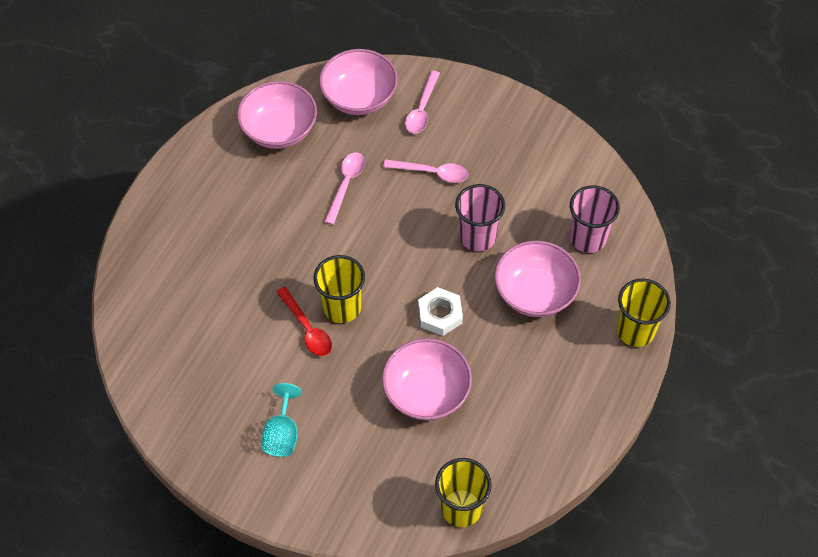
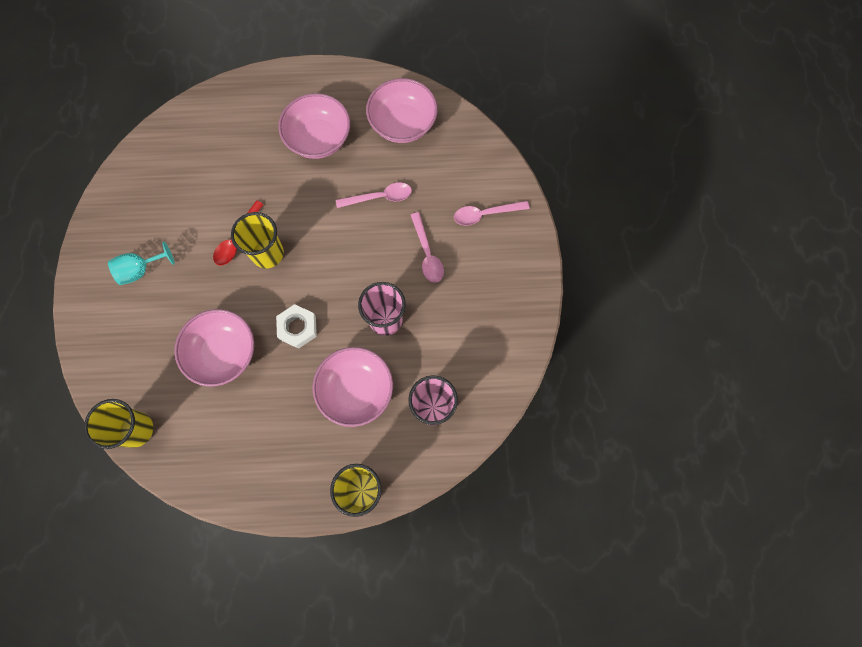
camera: 60 degrees right, 15 degrees up
(359, 97) = (468, 162): pink bowl -> pink bowl (318, 139)

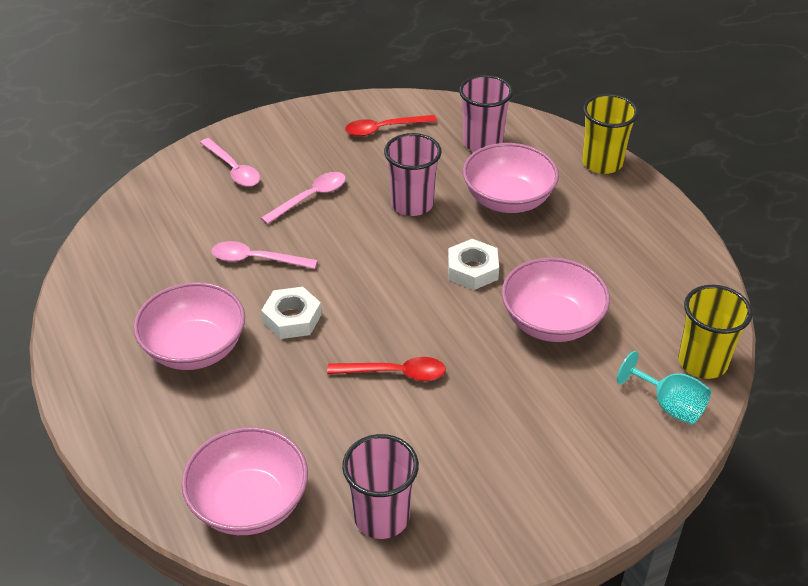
camera: 115 degrees left, 30 degrees down
(140, 270) = (507, 459): turquoise goblet -> turquoise goblet (669, 405)
(145, 190) = (381, 517): none -> pink cup
(267, 253) = (396, 334): yellow cup -> none
(314, 199) = (292, 318): none -> white nut
(379, 197) = (256, 259): pink spoon -> pink spoon turned 45 degrees counterclockwise
(403, 124) = (134, 274): pink bowl -> pink bowl (249, 503)
(486, 339) = (384, 129): none -> red spoon

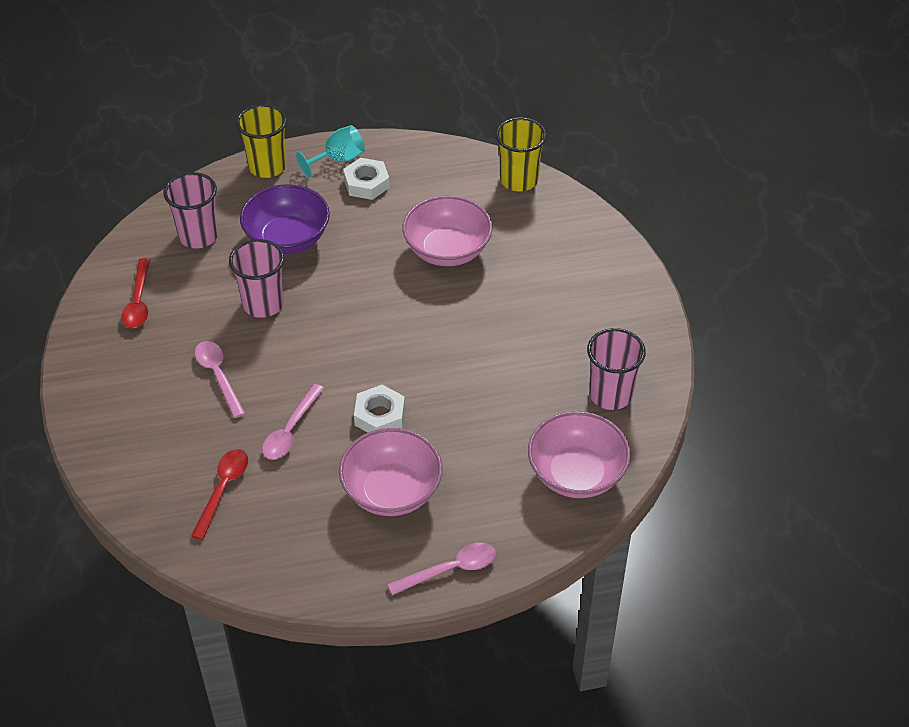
camera: 75 degrees left, 5 degrees up
(233, 169) = (142, 430): pink spoon -> pink spoon (450, 569)
(395, 373) = (469, 358): red spoon -> red spoon (223, 489)
(472, 270) = (367, 283): white nut -> white nut (366, 183)
(508, 200) = (287, 239): pink bowl -> purple bowl
(669, 405) = (554, 210): turquoise goblet -> turquoise goblet (338, 160)

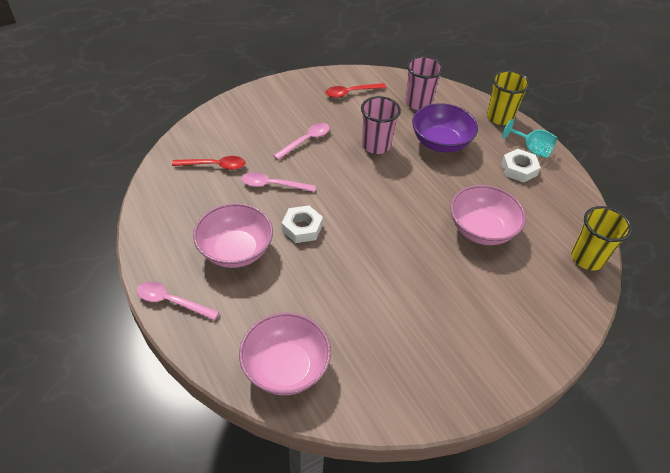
camera: 70 degrees right, 0 degrees up
(450, 569) = (171, 301): pink spoon -> pink spoon turned 150 degrees clockwise
(610, 394) = (381, 376): pink cup -> none

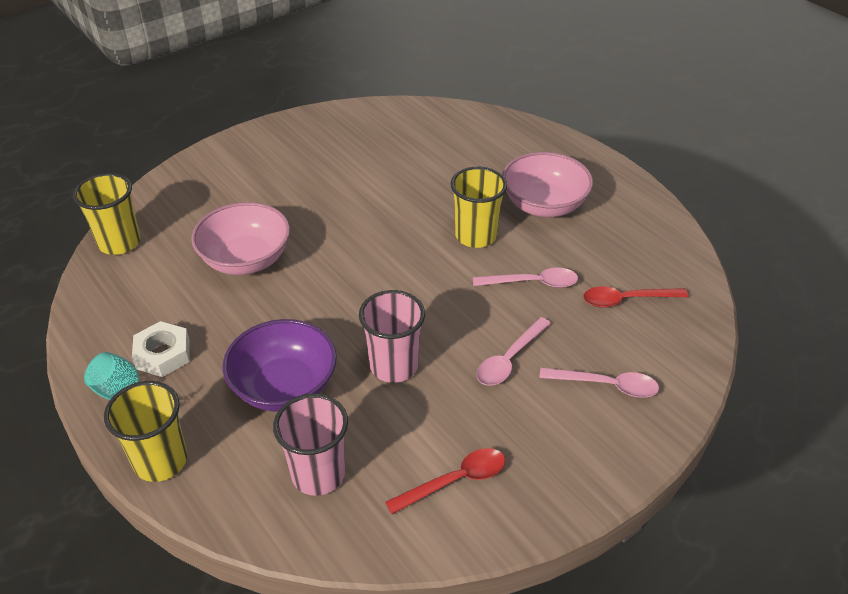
camera: 175 degrees right, 5 degrees down
(171, 301) = (584, 158): pink spoon -> pink spoon (606, 385)
(285, 367) = (455, 127): pink bowl -> none
(302, 228) = (475, 236): white nut -> yellow cup

